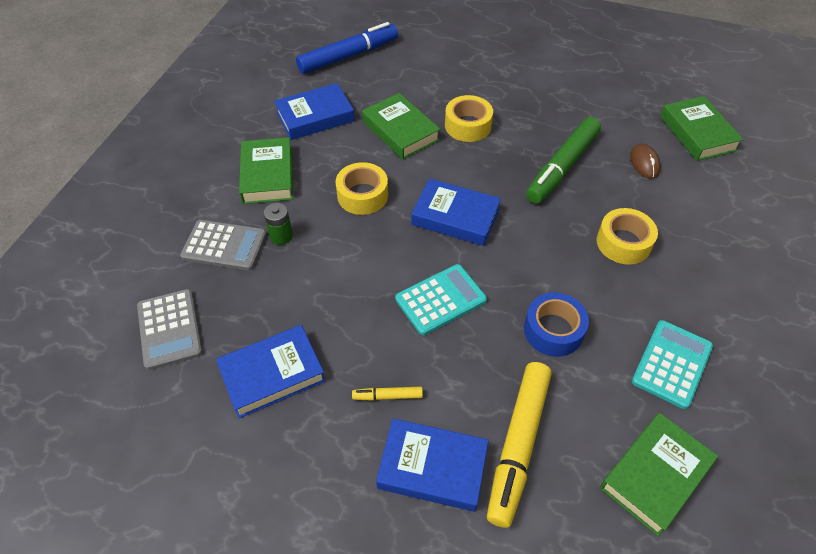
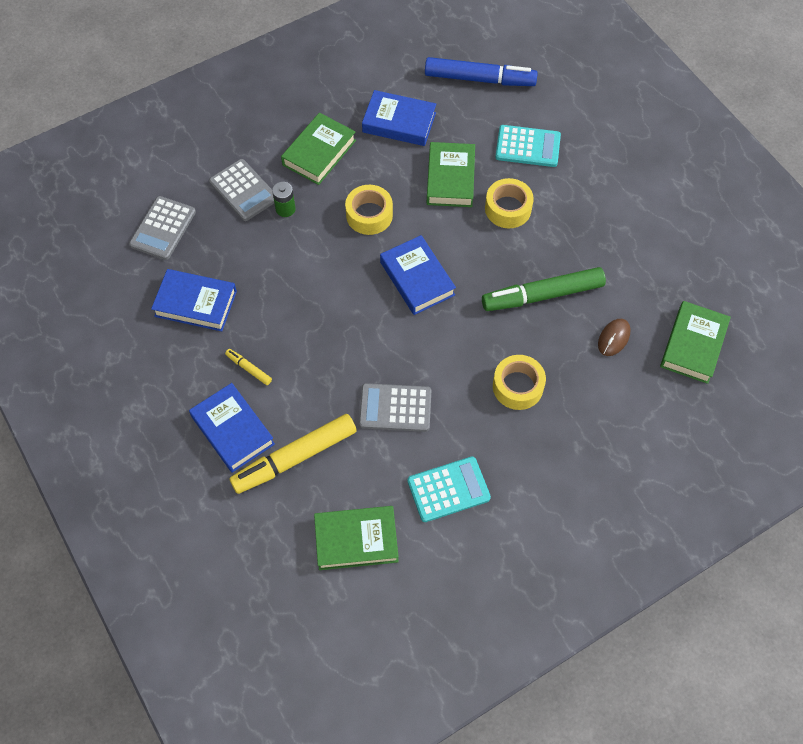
camera: 40 degrees right, 10 degrees up
(440, 300) = (344, 331): turquoise calculator -> turquoise calculator (527, 146)
(553, 330) = (395, 408): blue tape -> grey calculator

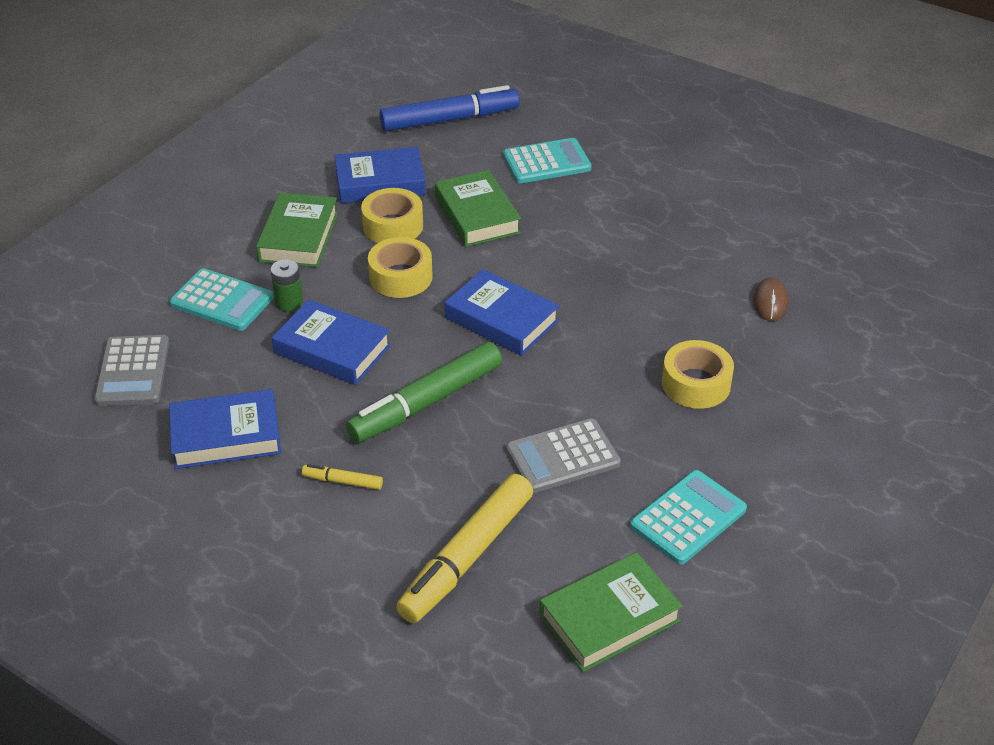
camera: 25 degrees left, 20 degrees down
(233, 430) = (362, 557): blue book -> blue book (332, 349)
(243, 190) = (222, 301): grey calculator -> turquoise calculator
(508, 209) = (563, 222): yellow tape -> yellow tape (393, 226)
(542, 295) = (660, 288): green marker -> green marker (426, 402)
(693, 345) = (860, 280): green book -> none

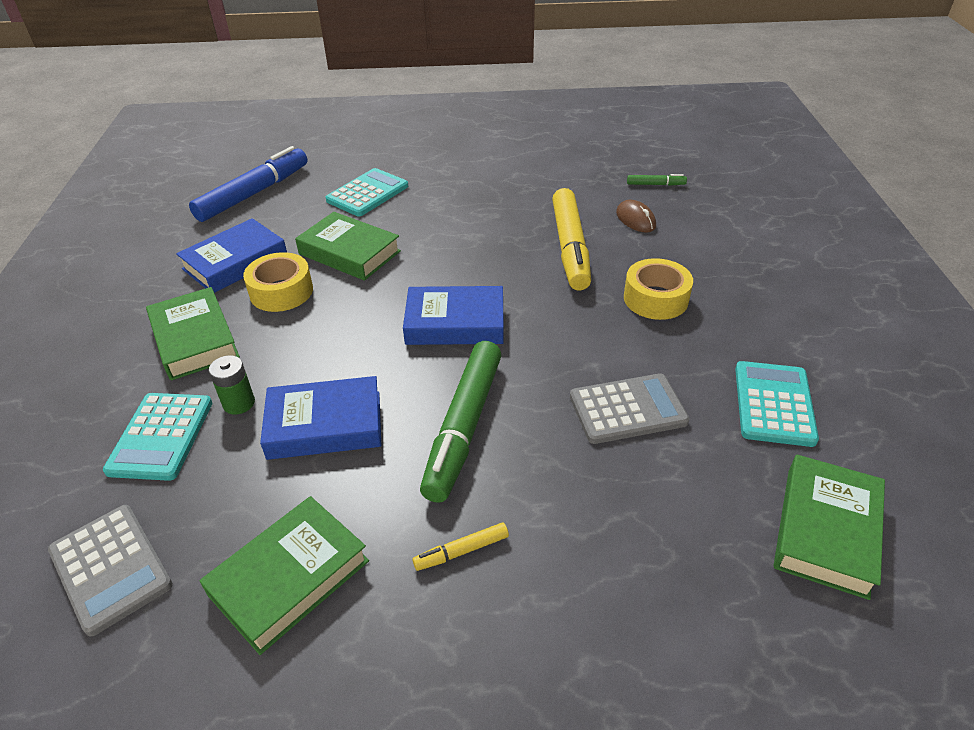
camera: 35 degrees left, 0 degrees up
(222, 301) = (161, 436): turquoise calculator -> turquoise calculator turned 105 degrees clockwise
(226, 436) = (289, 578): blue book -> green book
(401, 277) = (330, 330): yellow tape -> none
(467, 557) = (653, 553): yellow marker -> yellow marker (570, 247)
(562, 457) = (627, 409): grey calculator -> grey calculator turned 135 degrees counterclockwise
(837, 275) = (655, 184): none -> green marker

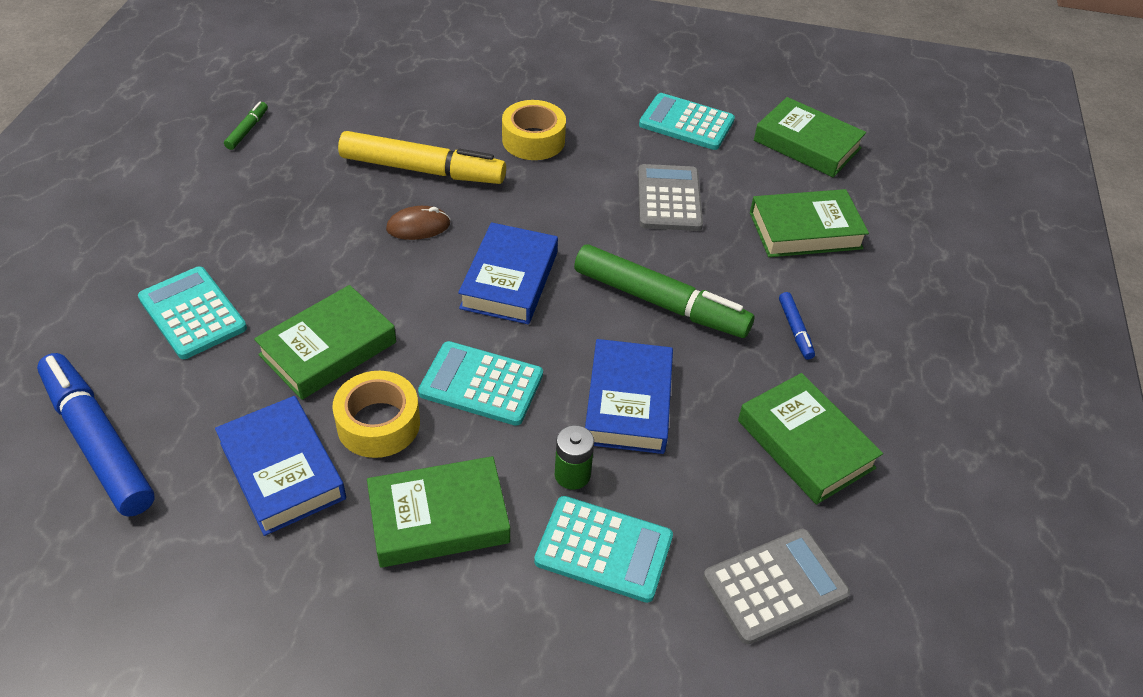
camera: 80 degrees left, 5 degrees up
(330, 332) = (481, 384): none -> turquoise calculator
(461, 551) = (795, 330): yellow marker -> blue marker
(635, 219) = (399, 113): brown mouse -> brown mouse (418, 227)
(643, 545) = (805, 230): none -> green book
(655, 184) = (342, 81): green marker -> green marker (247, 130)

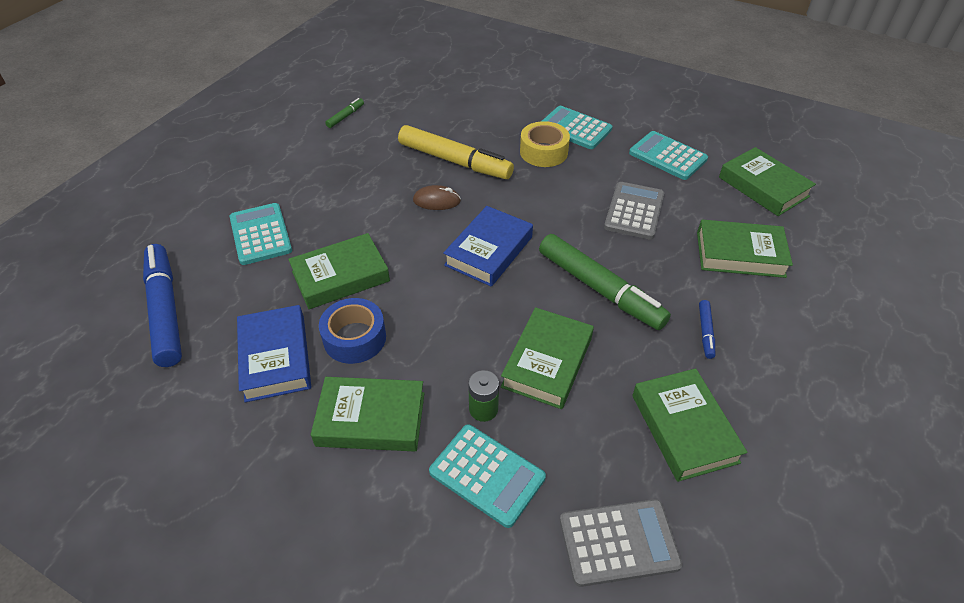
camera: 20 degrees right, 0 degrees up
(378, 423) = (354, 338): yellow tape -> blue tape
(481, 384) = (439, 324): turquoise calculator -> turquoise calculator (574, 128)
(628, 402) = (547, 362): blue book -> green book

